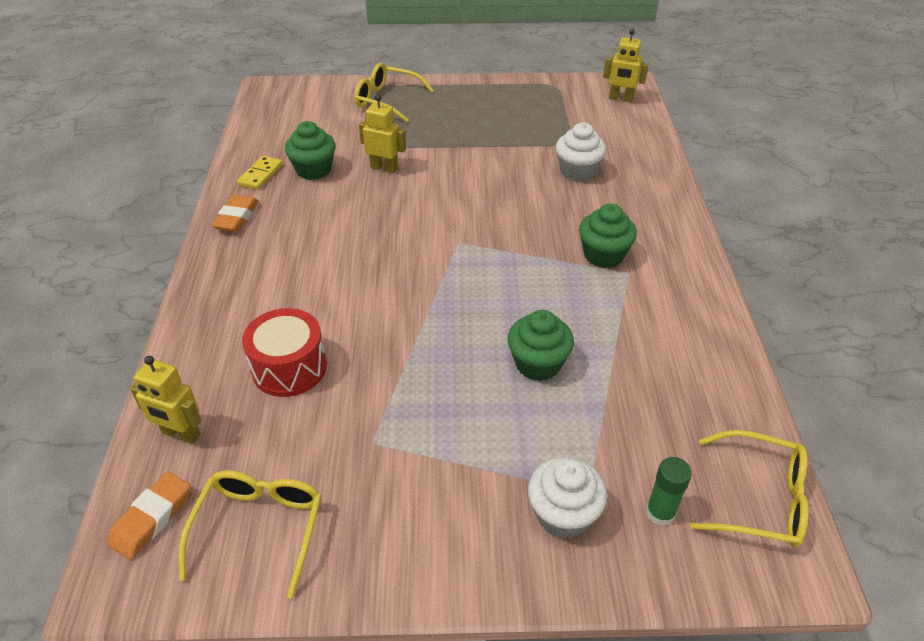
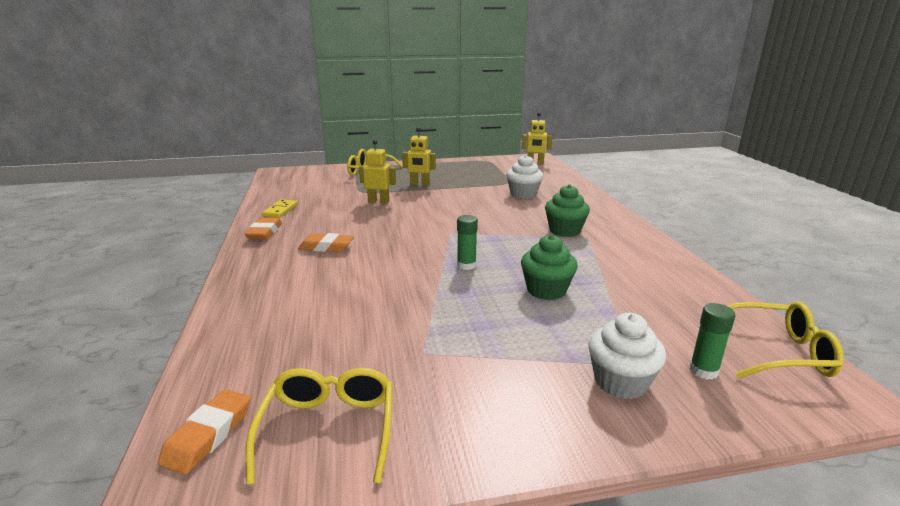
camera: 10 degrees left, 20 degrees down
(181, 434) = (233, 366): yellow robot -> yellow robot (419, 184)
(289, 367) = (331, 312): red drum -> none
(304, 254) = (326, 247): none -> orange eraser
(314, 170) = (323, 205): green cupcake -> none
(459, 308) = (466, 265): none -> green glue stick

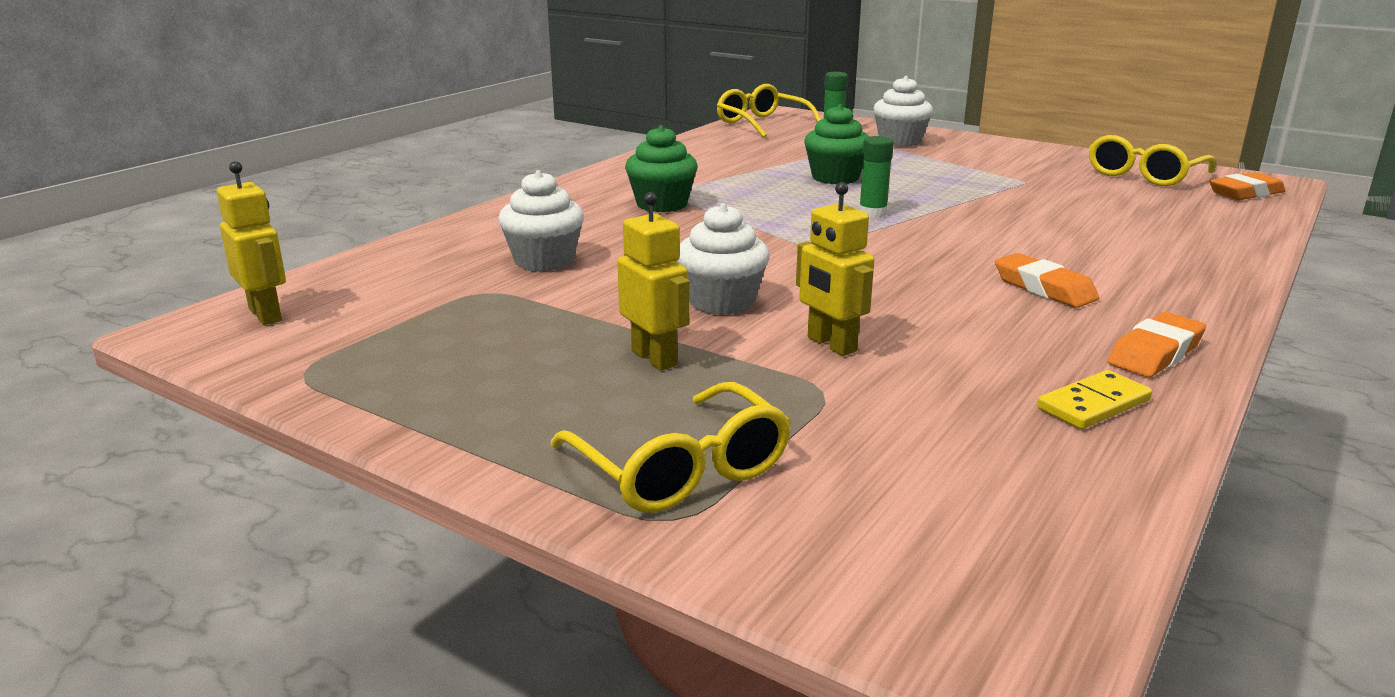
camera: 135 degrees left, 0 degrees up
(435, 202) = (722, 302): none -> white cupcake

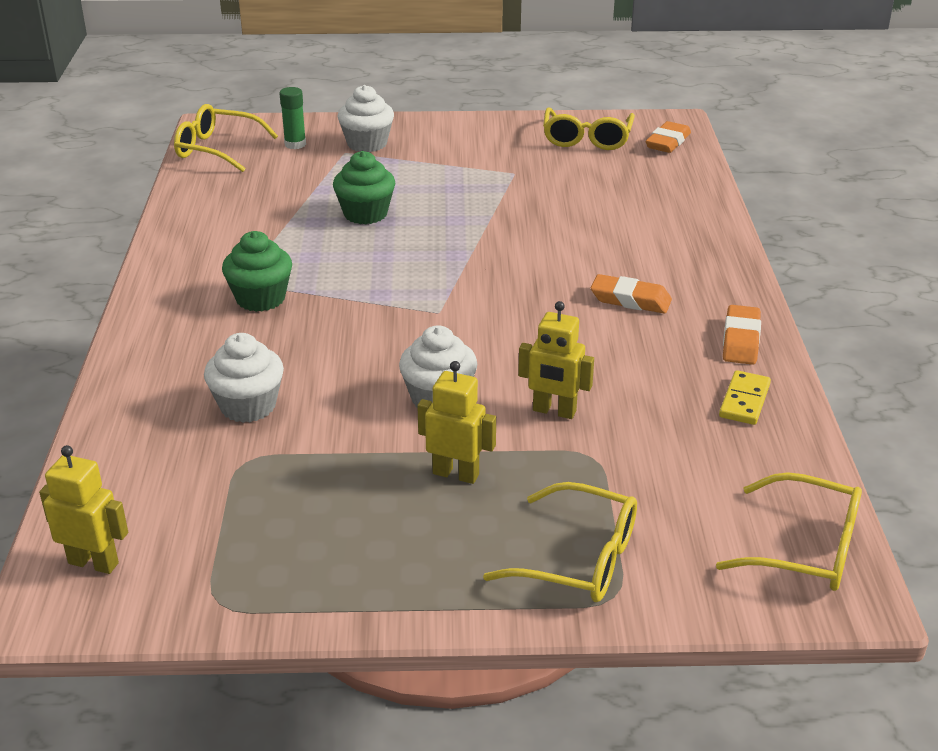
camera: 35 degrees left, 10 degrees up
(872, 213) = (440, 252): green glue stick -> none
(1006, 577) = (806, 549): none -> yellow glasses

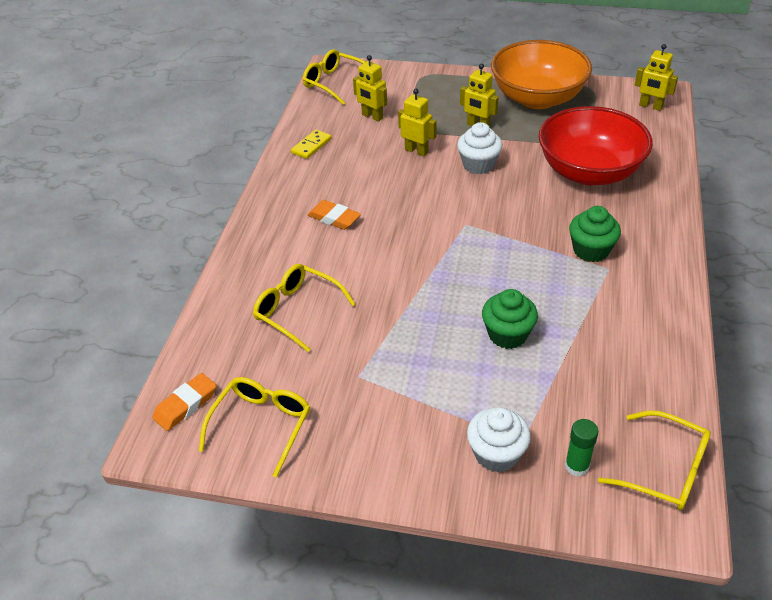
camera: 165 degrees left, 10 degrees up
(248, 406) = (589, 172): white cupcake -> red bowl
(340, 557) = (537, 98): none -> orange bowl
(579, 559) = (432, 88): yellow glasses -> yellow glasses (297, 310)
(672, 472) = (372, 116): none -> yellow robot
(740, 340) = (285, 181): orange eraser -> none

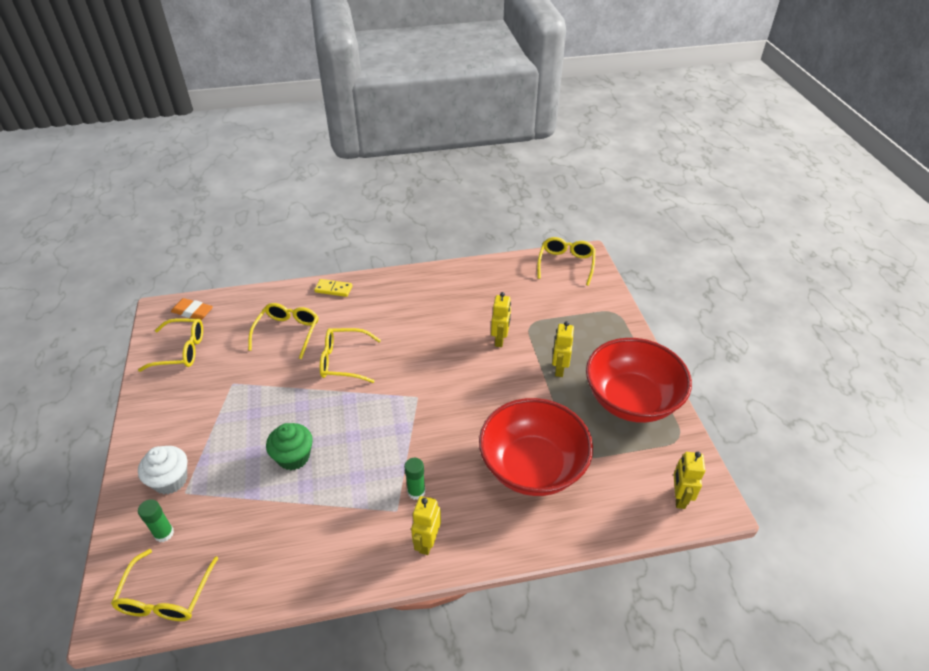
camera: 65 degrees right, 0 degrees up
(311, 146) = (474, 279): yellow domino -> yellow domino (333, 289)
(334, 218) = (392, 319): orange eraser -> none
(372, 116) = (532, 299): yellow robot -> yellow robot (427, 542)
(379, 270) = (343, 361): none -> yellow glasses
(478, 165) = (501, 384): white cupcake -> none
(537, 98) = (631, 400): orange bowl -> red bowl
(591, 250) = (416, 492): green cupcake -> green glue stick

